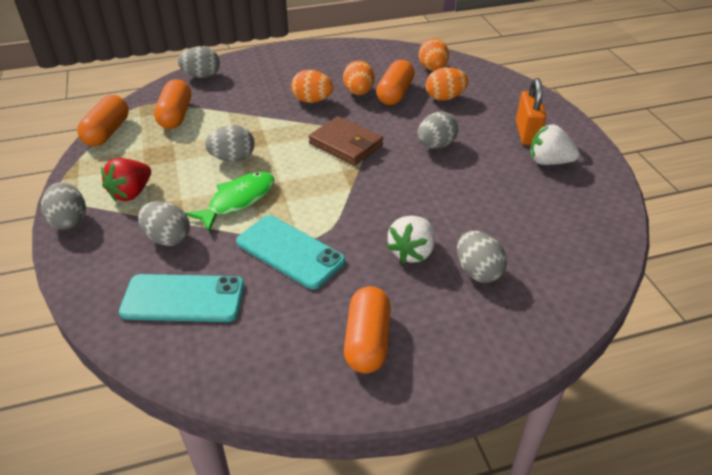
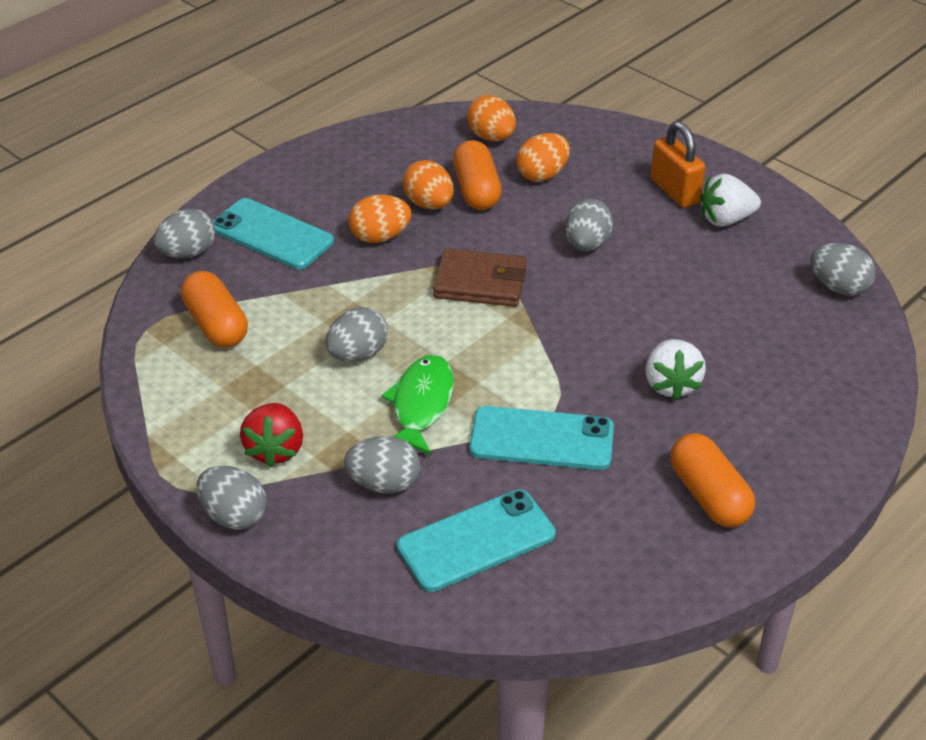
camera: 30 degrees left, 0 degrees up
(107, 132) = (145, 384): orange capsule -> none
(254, 80) = (272, 234): none -> turquoise phone
(478, 271) = (754, 377): grey egg -> grey egg (838, 287)

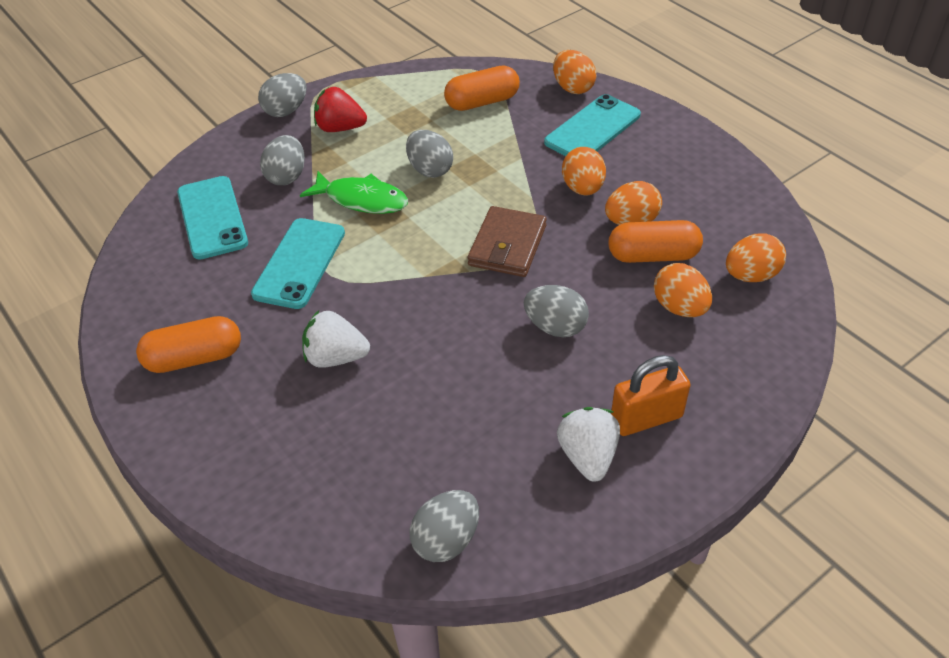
camera: 100 degrees right, 5 degrees up
(188, 253) = (573, 88): grey egg -> orange egg

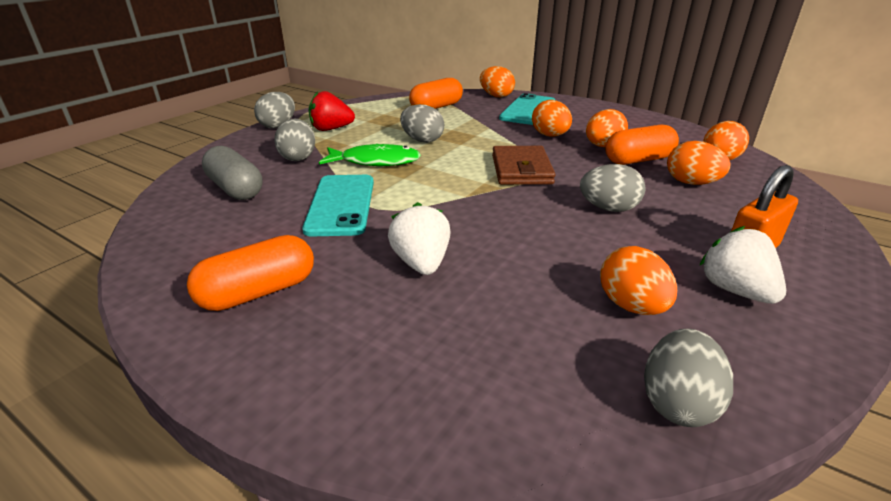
camera: 20 degrees left, 15 degrees down
(212, 217) = (236, 189): turquoise phone -> grey capsule
(336, 357) = (421, 263): white strawberry -> white strawberry turned 90 degrees clockwise
(482, 448) = (631, 306): none -> orange egg

